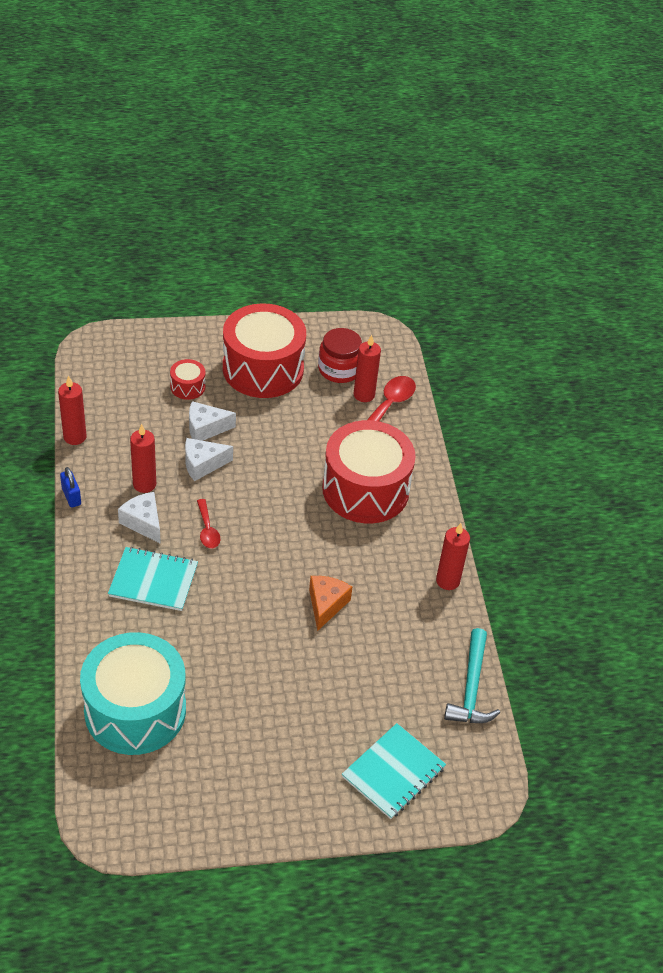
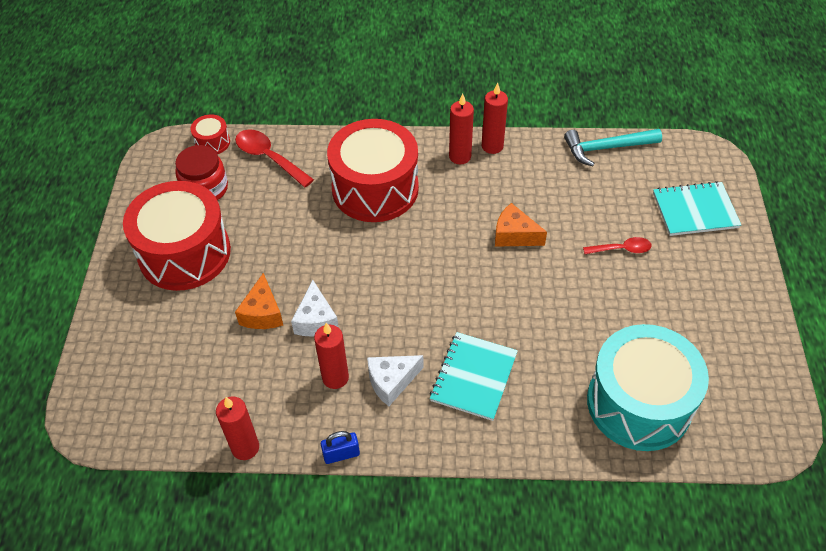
camera: 75 degrees left, 5 degrees up
(187, 387) = (192, 325): red drum -> red drum (212, 142)
(205, 428) = (262, 313): white cheese -> orange cheese
(207, 530) = (409, 323): red spoon -> red spoon (621, 249)
(364, 395) = (247, 174): red candle -> red candle (460, 156)
(393, 772) = (695, 210): turquoise notebook -> turquoise notebook turned 60 degrees counterclockwise
(471, 687) = (607, 148): turquoise hammer -> turquoise hammer turned 150 degrees clockwise

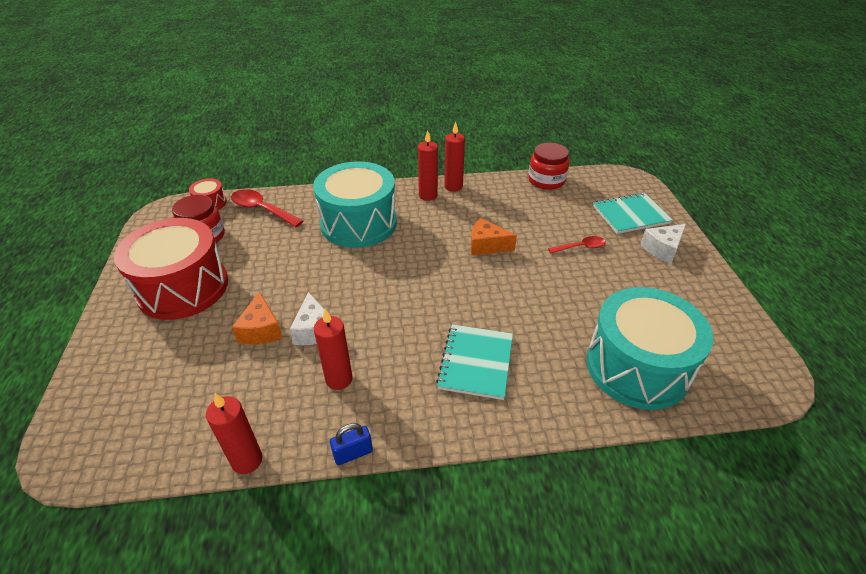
camera: 10 degrees left, 10 degrees down
(375, 189) = (358, 223): red drum -> turquoise drum
(391, 382) = (396, 376): white cheese -> white cheese (662, 249)
(607, 148) = (546, 180): turquoise hammer -> red jar

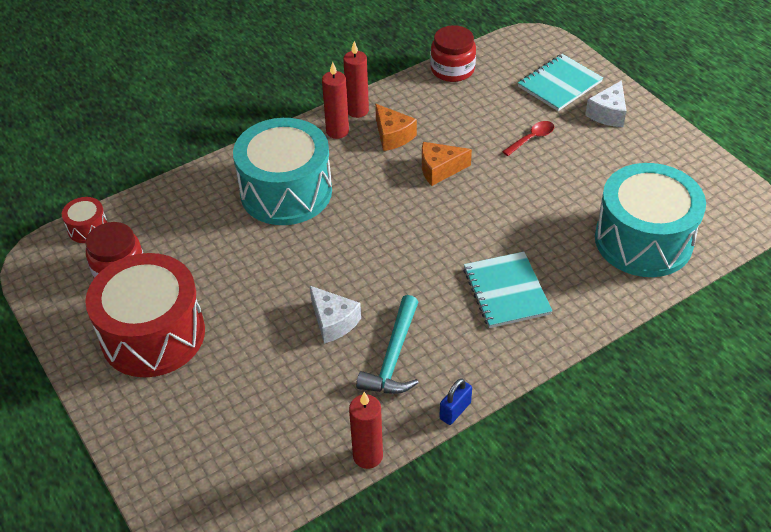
camera: 25 degrees left, 5 degrees up
(261, 330) = (279, 343): orange cheese -> orange cheese (392, 136)
(262, 209) = (159, 214): red spoon -> none
(339, 379) = (394, 356): red candle -> turquoise hammer

